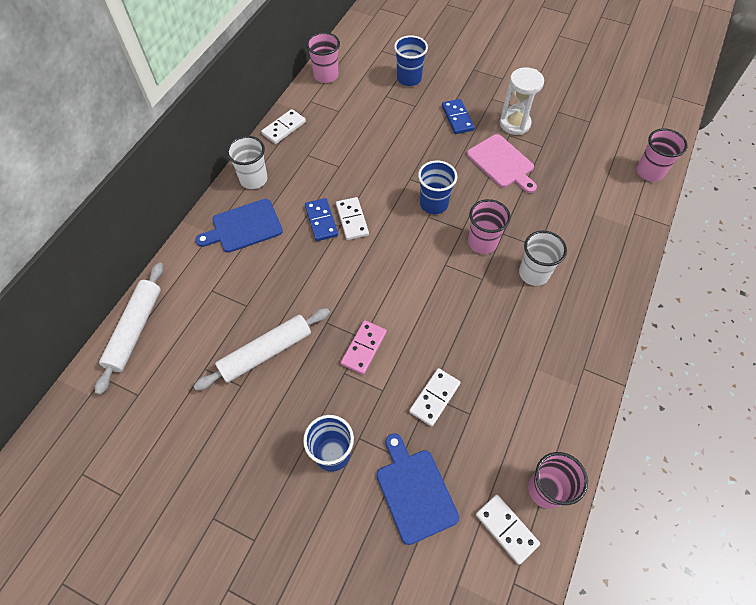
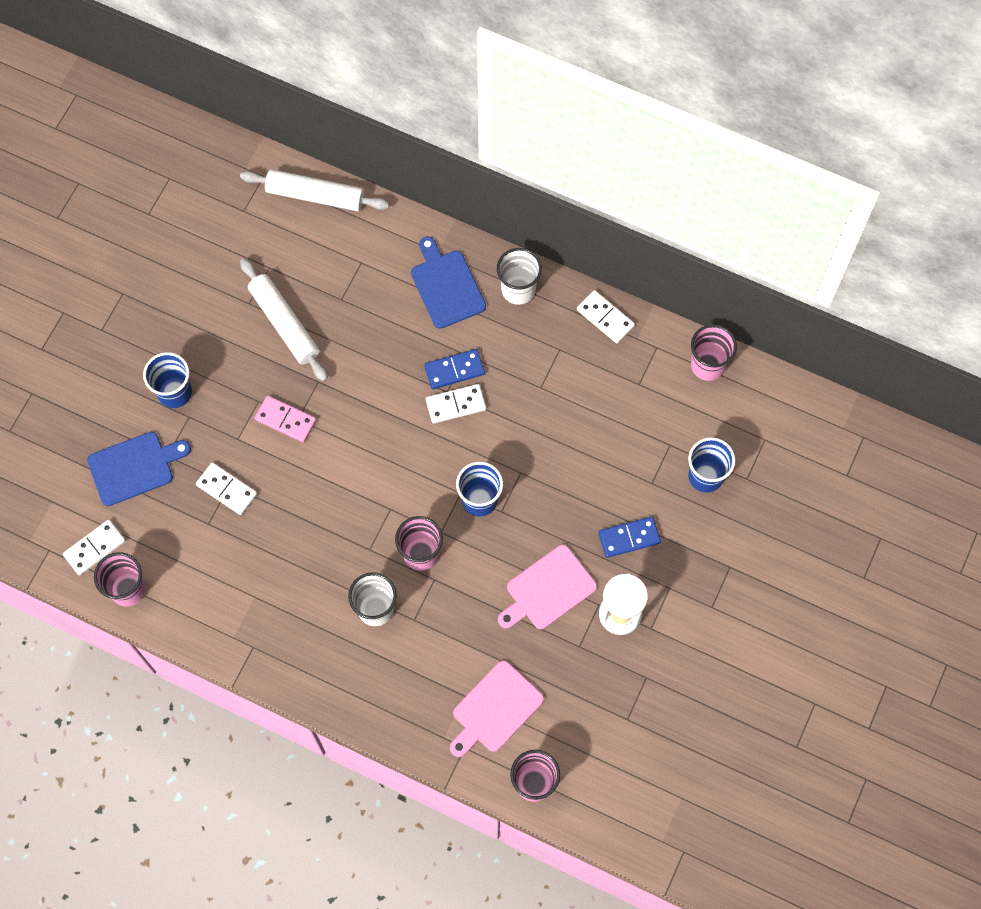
camera: 90 degrees right, 10 degrees up
(600, 194) = (495, 709): none -> pink cutting board

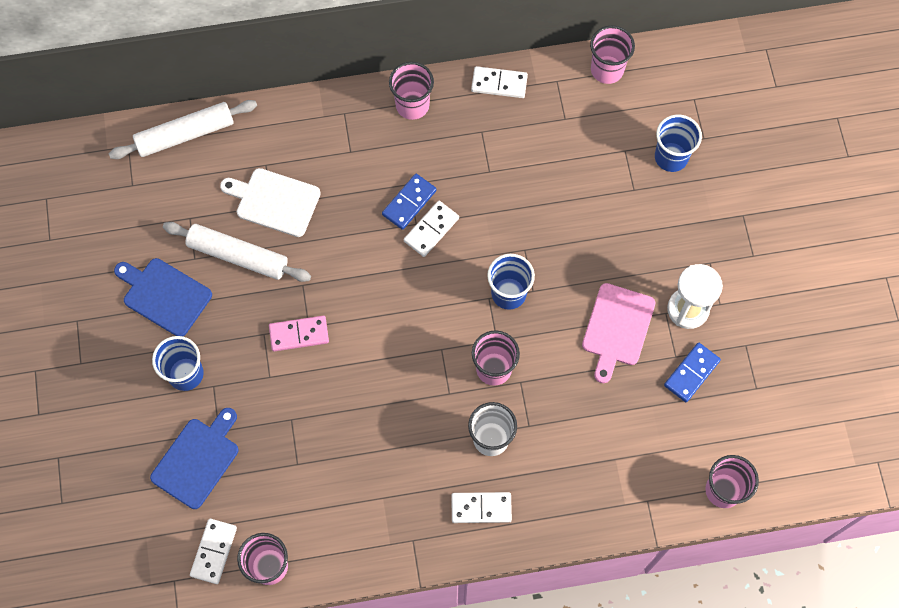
camera: 35 degrees left, 0 degrees up
(227, 489) = (292, 425): white domino -> white domino (481, 508)
(346, 297) = (274, 201): none -> white cutting board
(446, 286) = (351, 139): blue cutting board -> blue cutting board (164, 295)
(495, 709) = (648, 453): pink cutting board -> none
(518, 289) = (412, 105): white cup -> pink cup
(629, 538) = (649, 244): blue domino -> blue domino (691, 373)

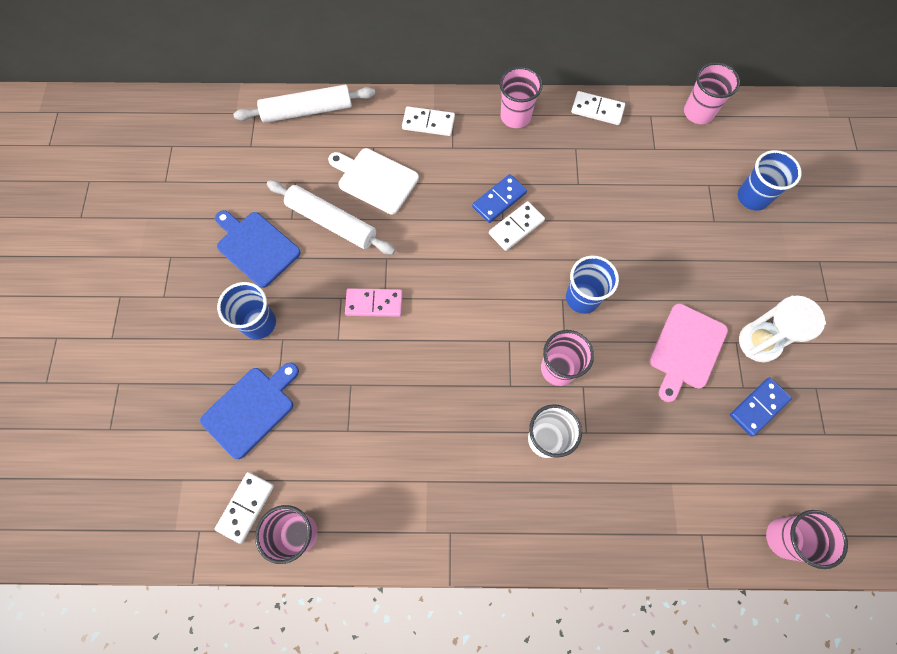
camera: 10 degrees right, 0 degrees up
(481, 508) = (526, 511): white domino -> white domino (428, 123)

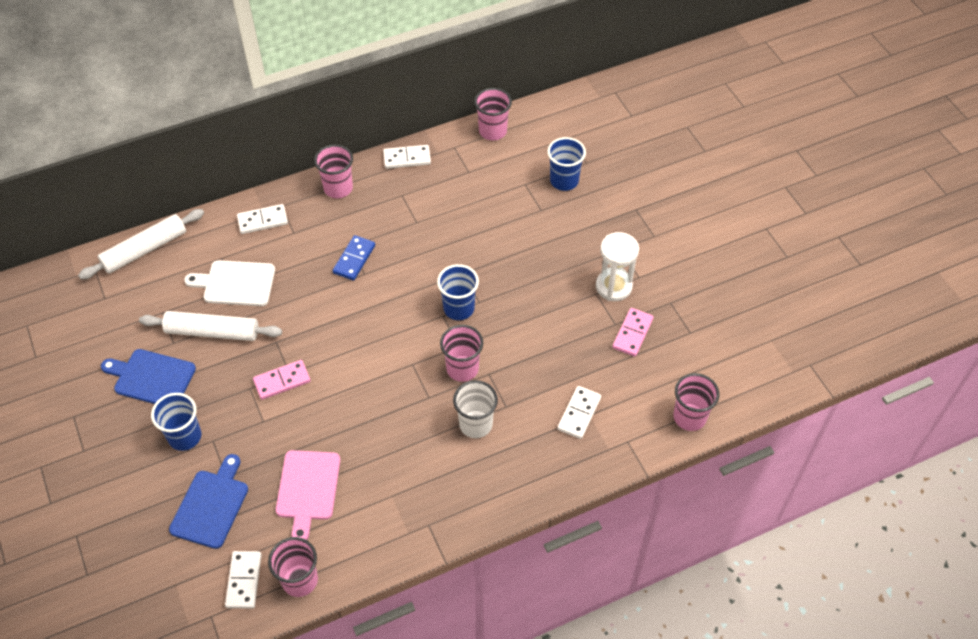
camera: 25 degrees left, 15 degrees down
(516, 227) = (379, 275): white domino -> white domino (579, 413)
(686, 349) = (559, 314): pink cutting board -> pink cutting board (307, 489)
(758, 407) = (632, 333): blue domino -> pink domino

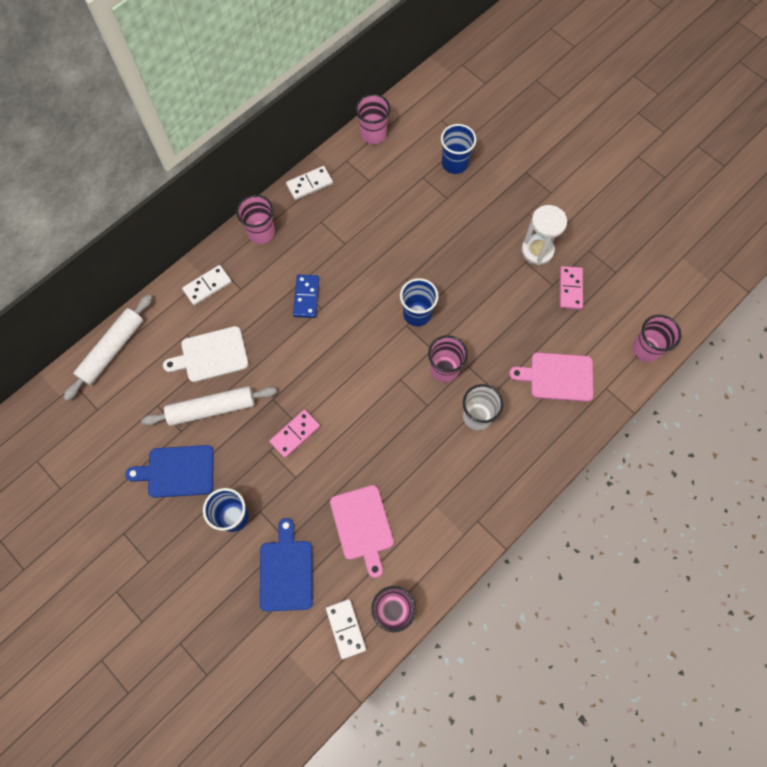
camera: 20 degrees left, 15 degrees up
(579, 413) = (557, 377): white domino -> pink cutting board

